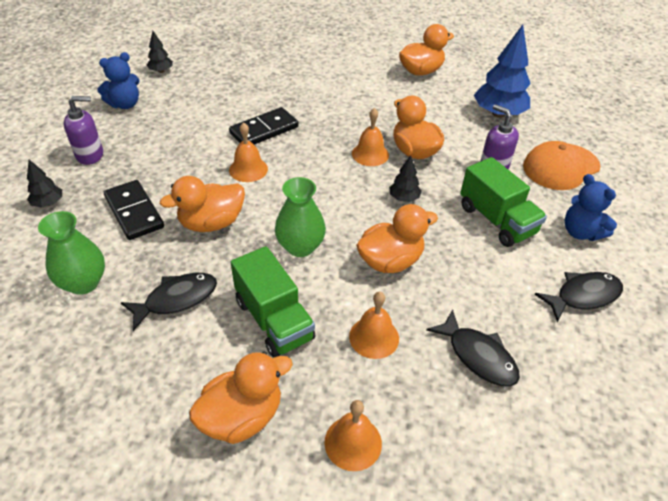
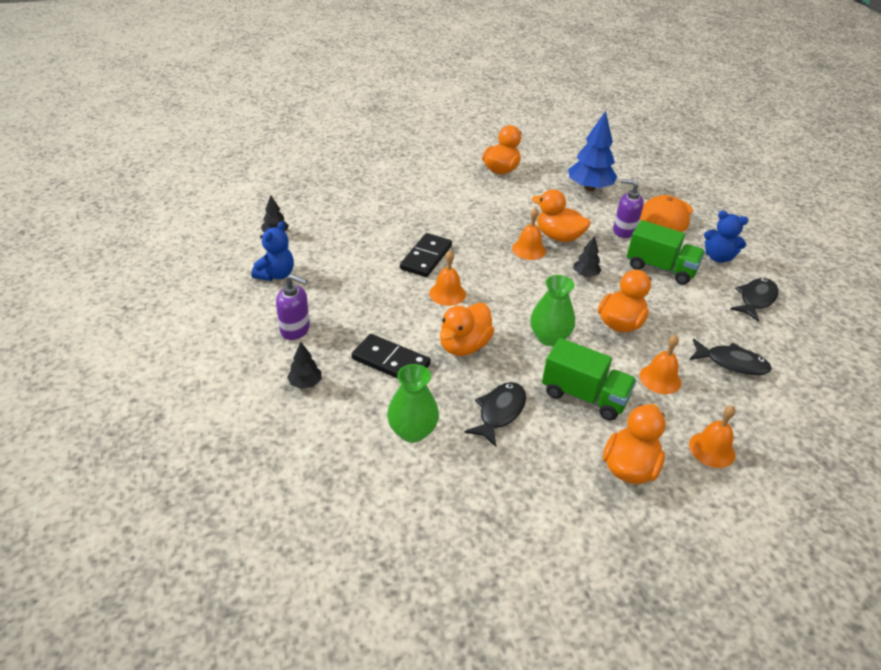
camera: 30 degrees left, 5 degrees down
(90, 155) = (295, 329): purple soap dispenser -> purple soap dispenser turned 60 degrees clockwise

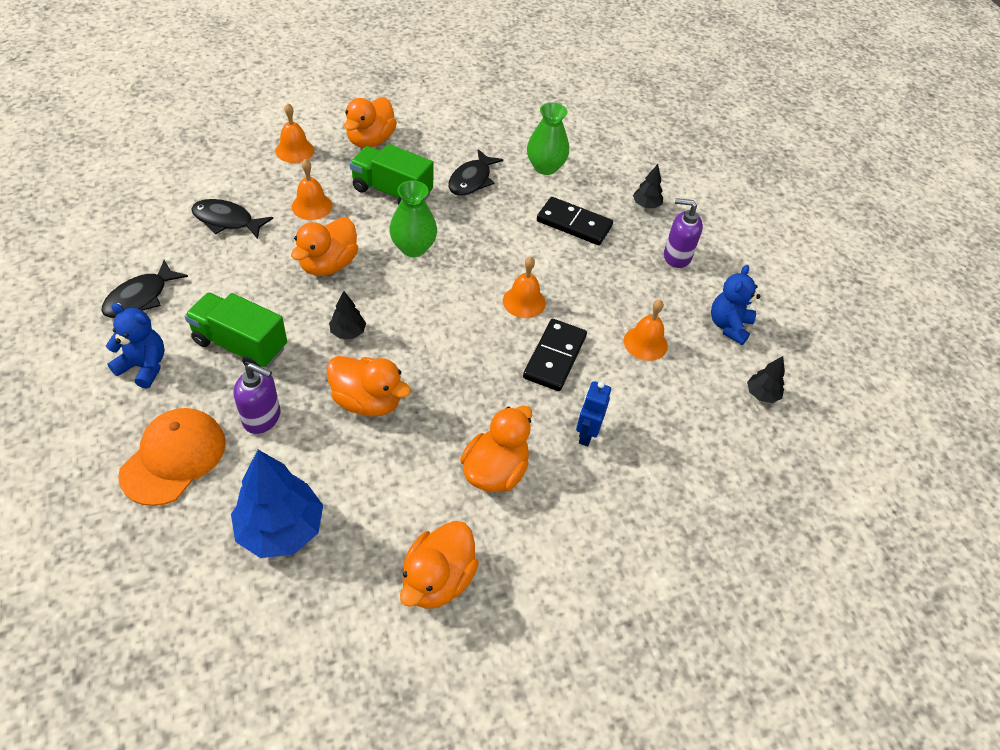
camera: 175 degrees right, 10 degrees up
(410, 218) = (586, 434): none -> blue robot
(464, 346) = (503, 239): orange duck -> orange duck (495, 471)
(529, 249) = (416, 375): orange bell -> orange bell (645, 343)

